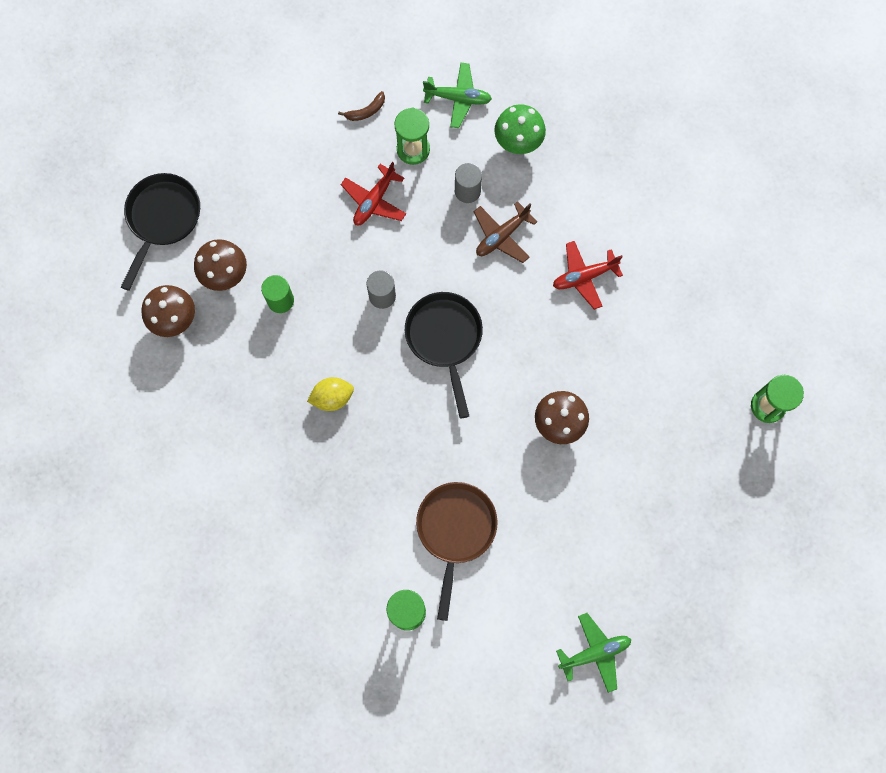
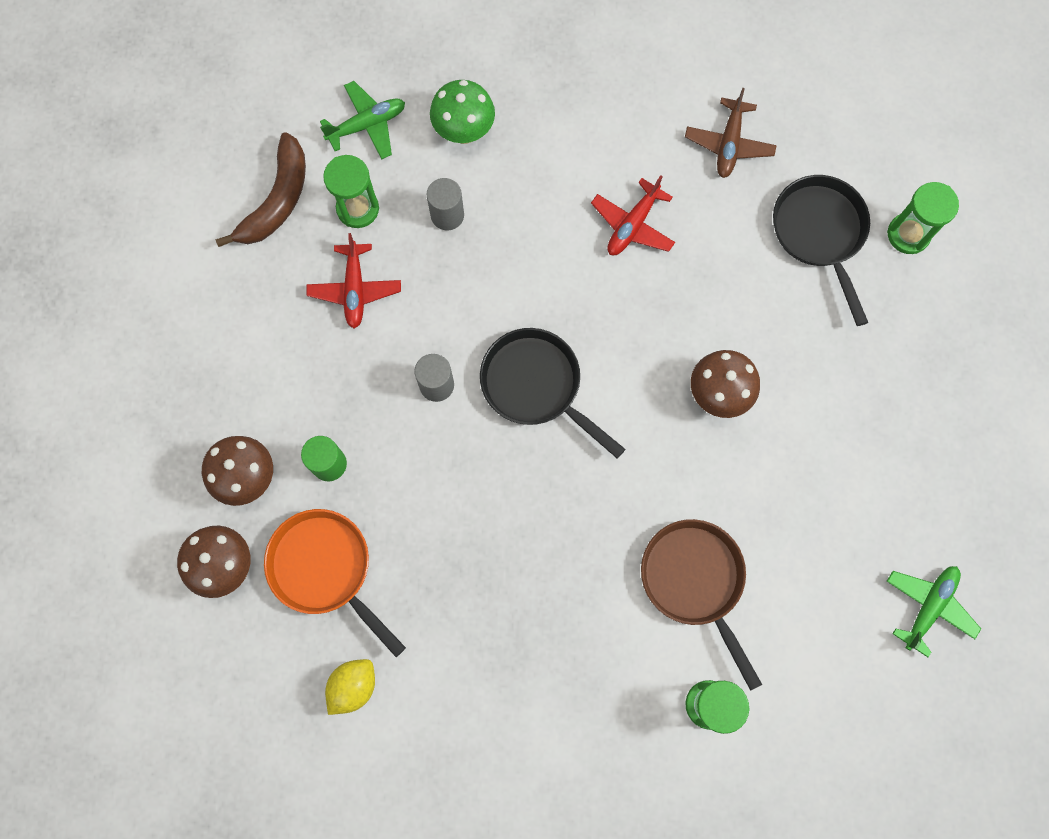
camera: 35 degrees left, 0 degrees up
(162, 219) = (131, 464): black pan -> black pan (820, 234)
(233, 364) = (326, 569): none -> orange pan
(332, 397) = (462, 530): yellow lemon -> yellow lemon (353, 686)
(366, 111) = (277, 200): brown banana -> brown banana, size x2.07
(502, 236) = (517, 238): brown plane -> brown plane (729, 144)

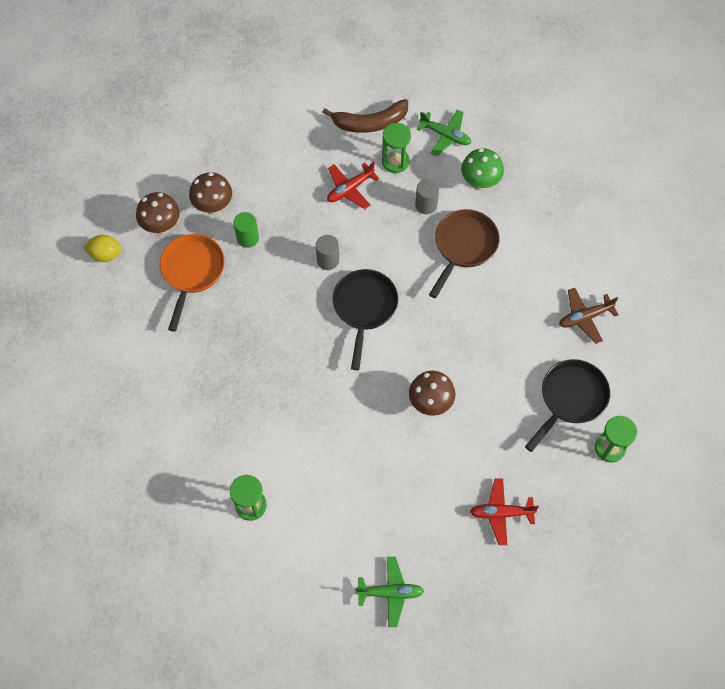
camera: 55 degrees right, 10 degrees down
(353, 686) = (141, 324): yellow lemon -> yellow lemon (105, 254)
(632, 225) = (495, 298): red plane -> red plane (501, 513)
(695, 581) = (314, 456): brown pan -> brown pan (463, 247)

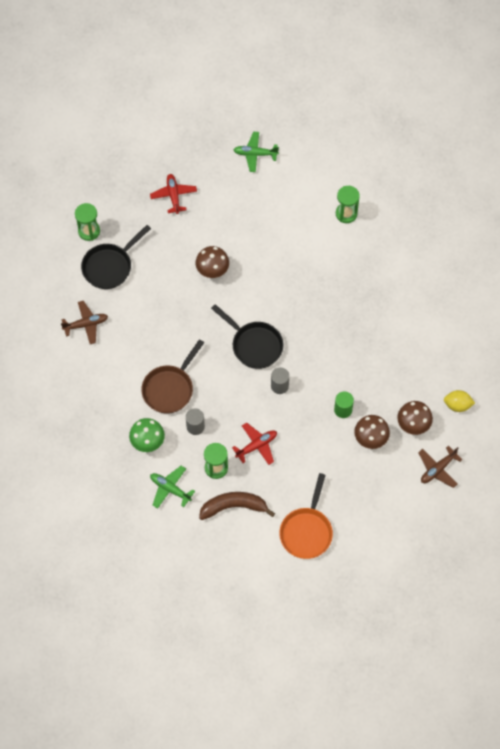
camera: 175 degrees left, 0 degrees up
(133, 180) = (438, 469): none -> brown plane
(192, 272) = (388, 385): orange pan -> orange pan (307, 531)
(364, 308) = (254, 345): black pan -> black pan turned 60 degrees counterclockwise
(501, 513) = (173, 195): red plane -> red plane turned 105 degrees counterclockwise

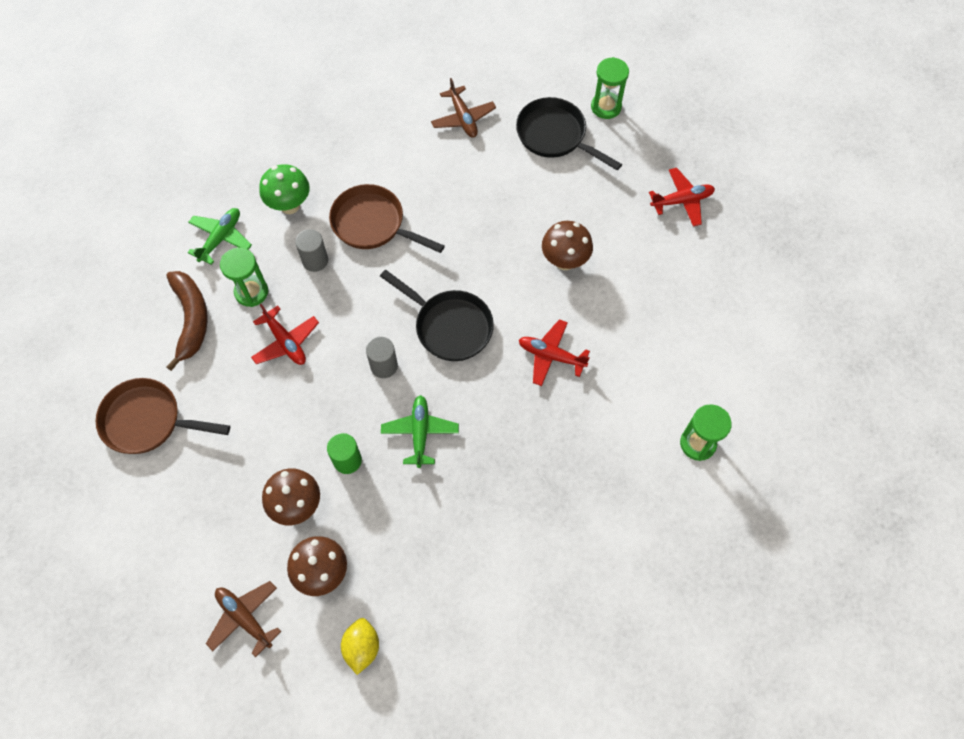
camera: 85 degrees right, 0 degrees up
(254, 345) = (449, 326): black pan -> black pan turned 90 degrees counterclockwise
(255, 154) = (777, 302): green plane -> green plane (420, 432)
(281, 287) = (551, 356): none -> red plane
(307, 531) = (148, 421): orange pan -> brown pan

